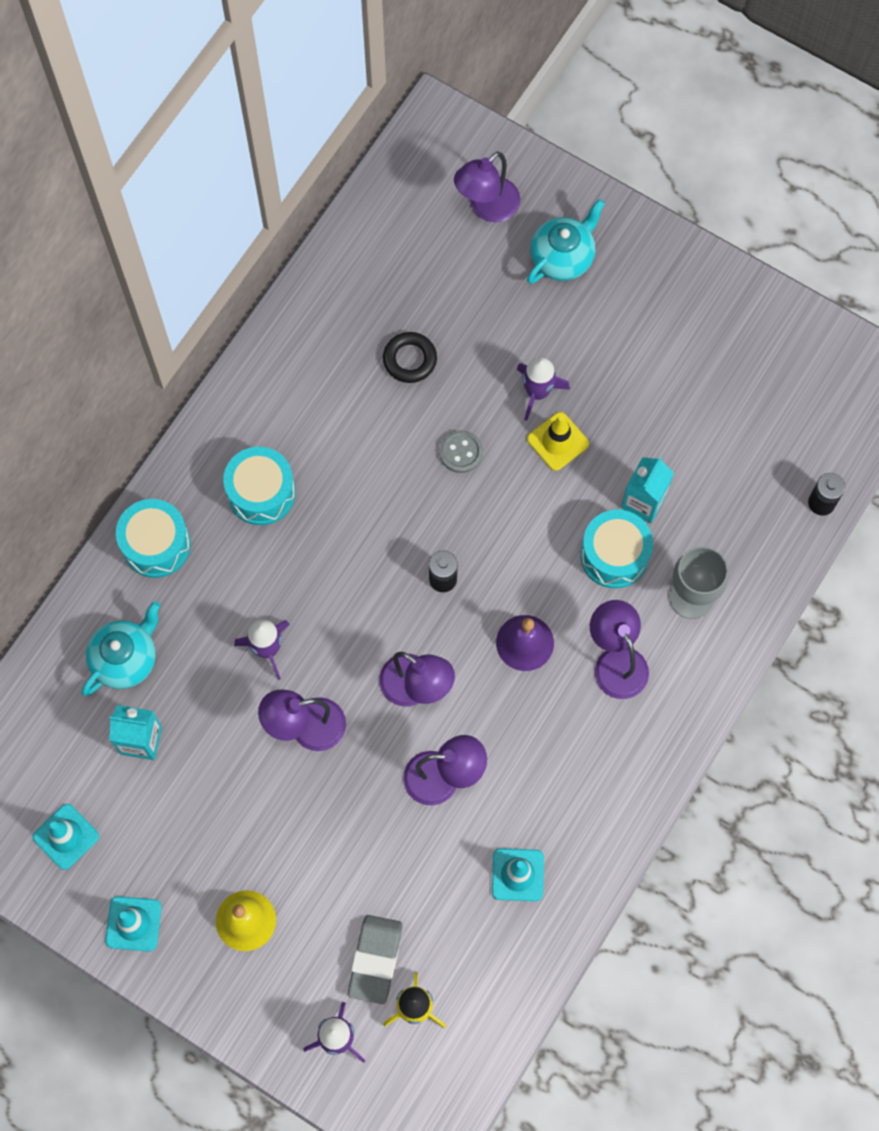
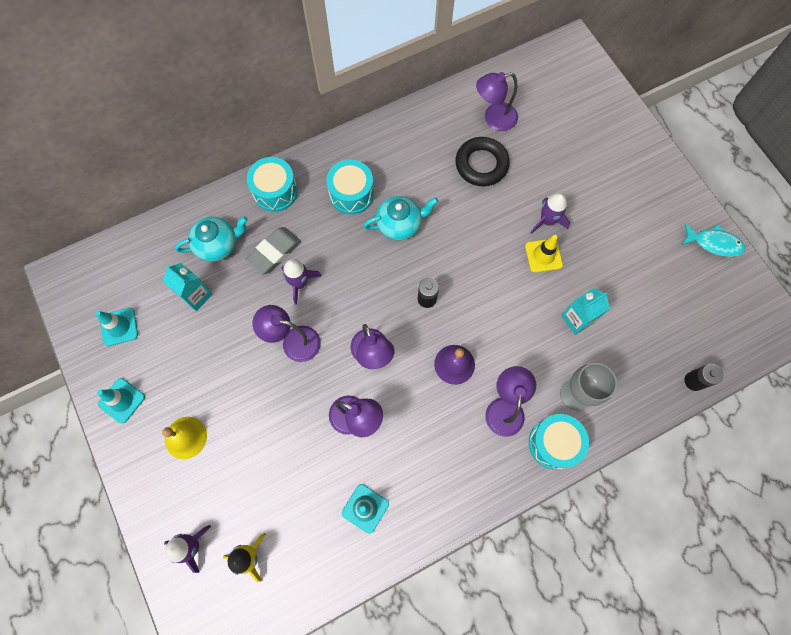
camera: 30 degrees right, 0 degrees up
(375, 960) = (245, 510): grey eraser -> grey eraser (274, 252)
(410, 359) = (481, 164): black ring -> black ring, size x1.51
(461, 452) = (481, 231): grey button -> none
(487, 207) = (575, 104): purple lamp -> purple lamp (493, 119)
(562, 257) = (605, 153): turquoise teapot -> turquoise teapot (400, 224)
(614, 555) = (540, 341): turquoise drum -> turquoise drum (553, 443)
(760, 310) = (714, 243): none -> turquoise fish

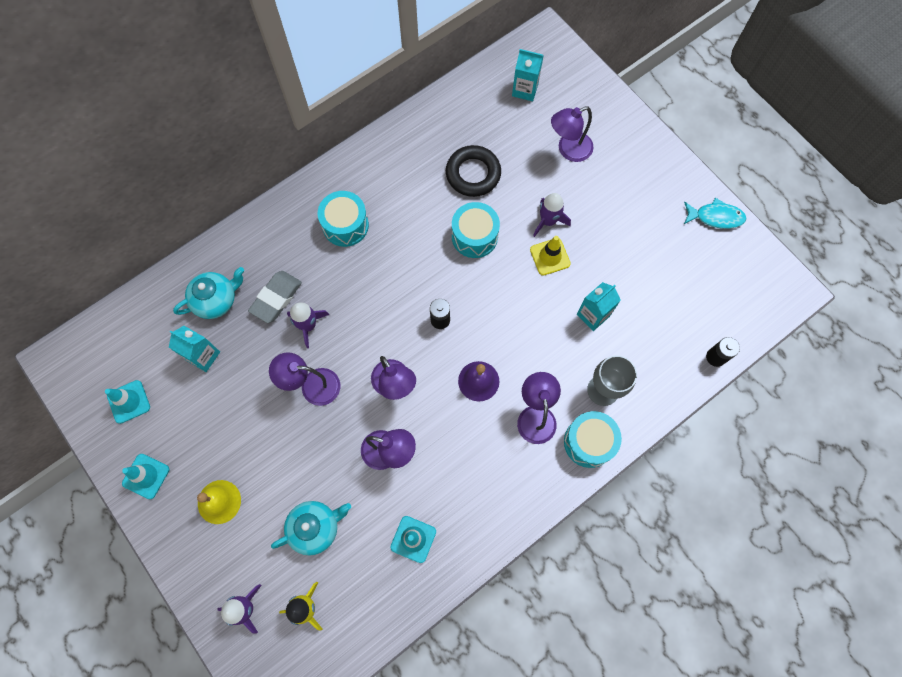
camera: 10 degrees left, 0 degrees up
(275, 191) = (266, 235): turquoise drum -> turquoise drum (474, 236)
(400, 224) = (400, 248): turquoise teapot -> turquoise teapot (315, 527)
(493, 119) = (478, 124): purple lamp -> purple lamp (568, 150)
(544, 93) = (525, 90): none -> turquoise carton

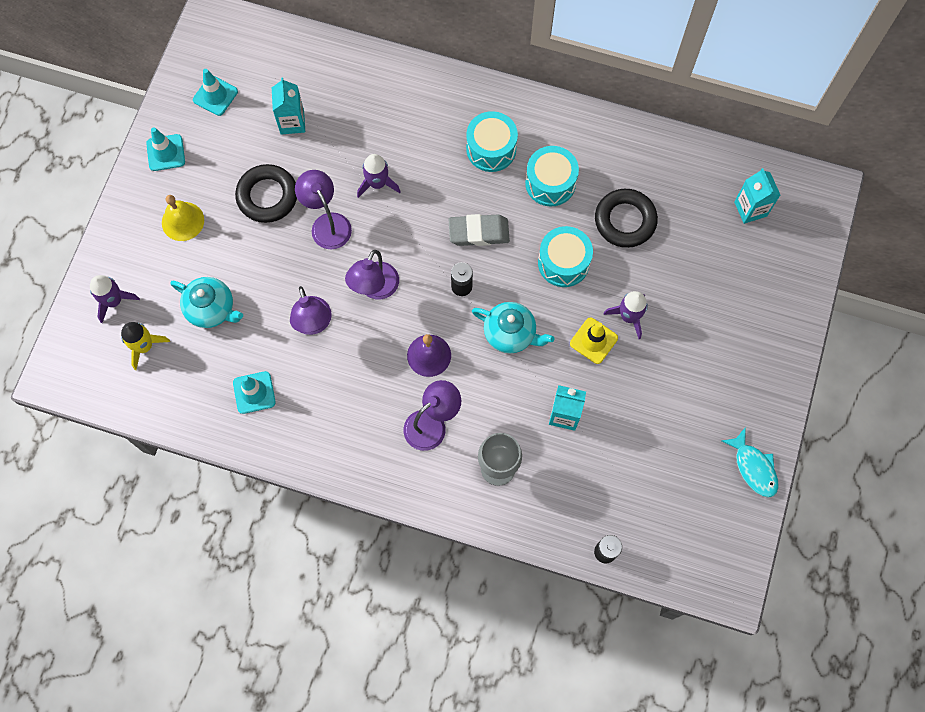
camera: 55 degrees right, 0 degrees up
(216, 300) = (347, 97): turquoise teapot -> turquoise teapot (510, 333)
(252, 417) = (267, 196): none -> black ring
(276, 298) = (383, 141): grey eraser -> grey eraser (479, 232)
(568, 150) = (717, 288): purple lamp -> none
(589, 442) = (440, 485): turquoise drum -> turquoise drum (550, 183)

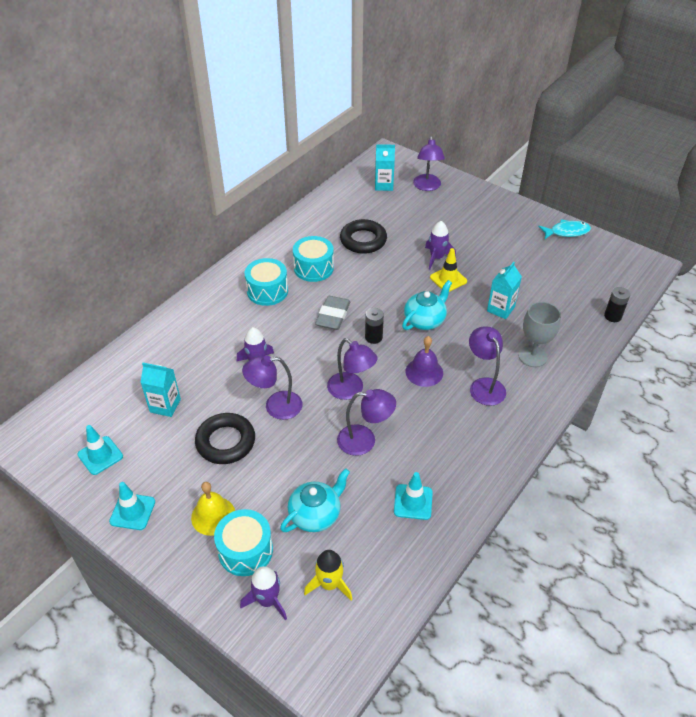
camera: 70 degrees left, 25 degrees down
(563, 263) = (380, 278): turquoise drum -> turquoise drum (245, 551)
(772, 264) = (427, 187): none -> purple lamp

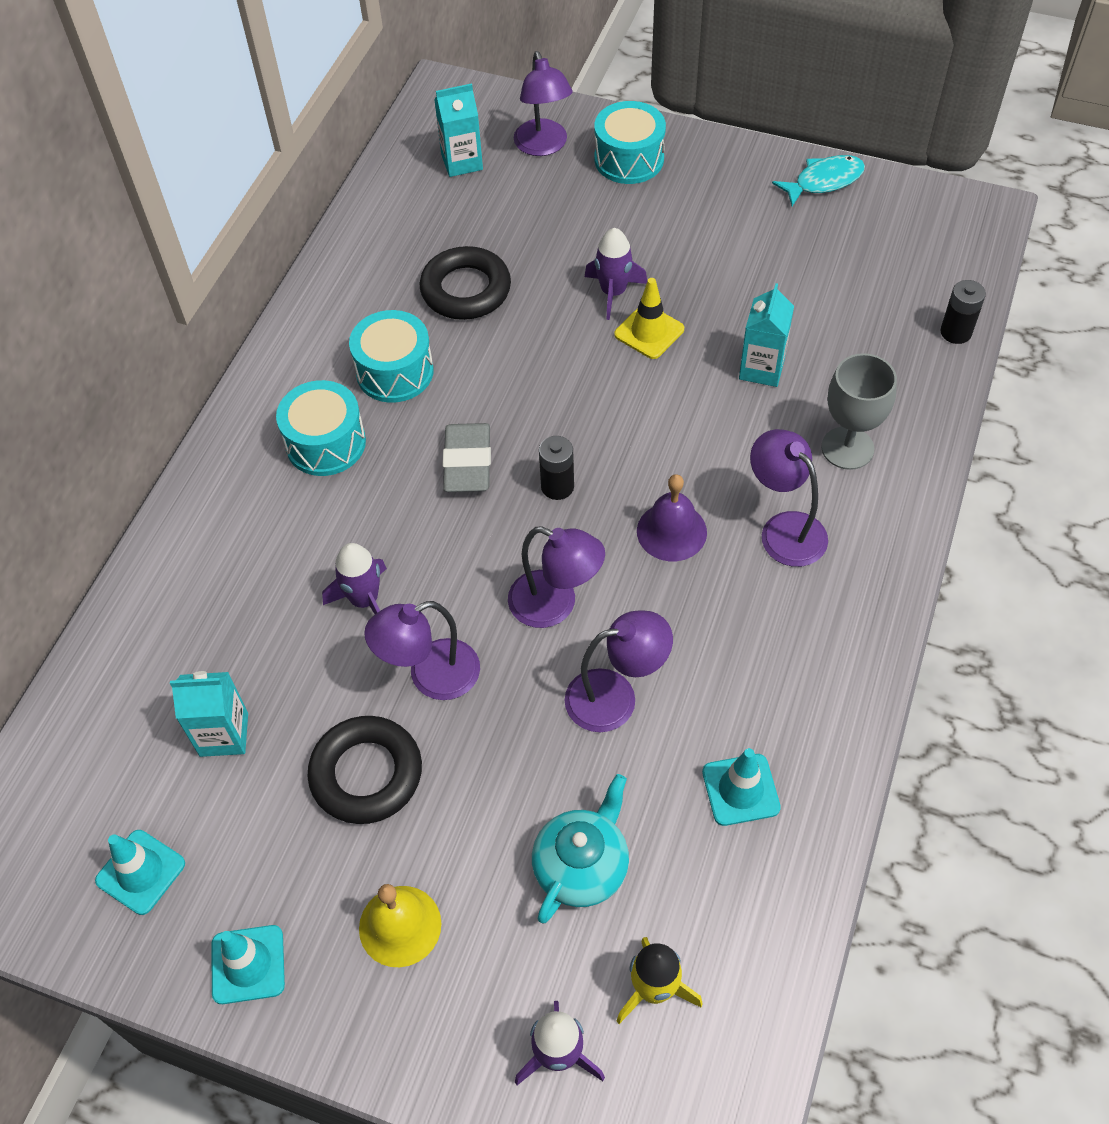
camera: 15 degrees left, 10 degrees up
(245, 551) = (484, 974): turquoise drum -> turquoise drum (629, 159)
(425, 320) = (637, 427): turquoise teapot -> none

